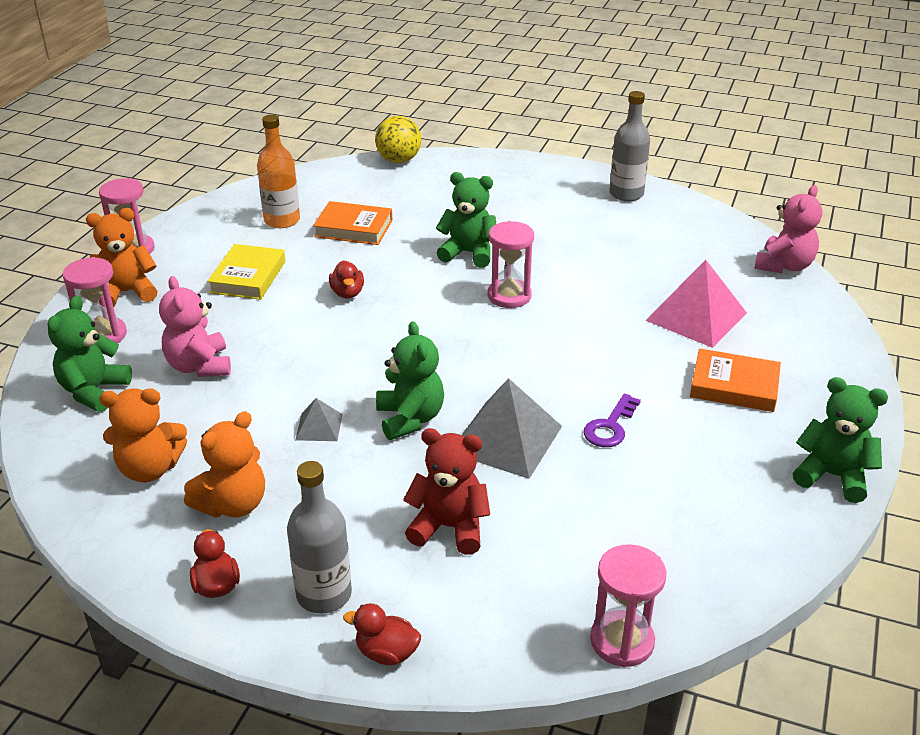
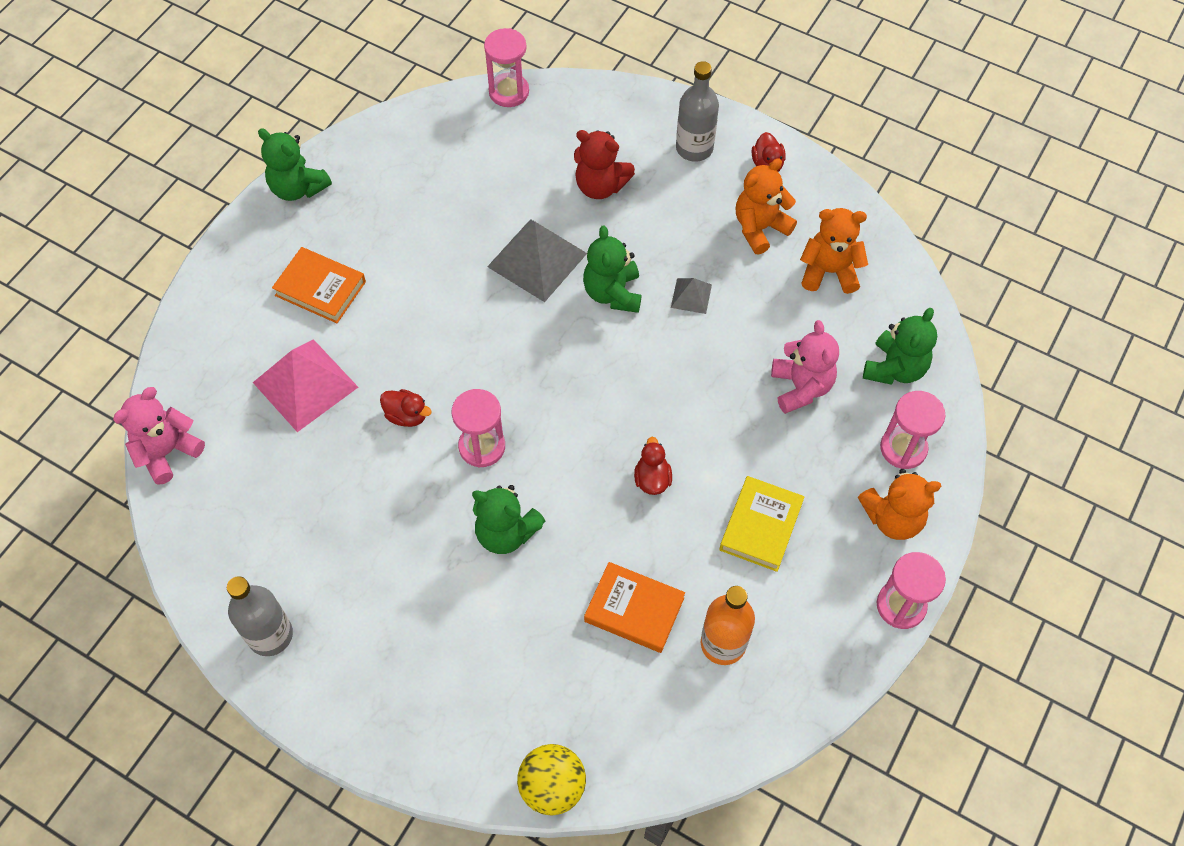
camera: 170 degrees left, 25 degrees up
(386, 652) = (657, 105): red duck -> red duck (407, 415)
(610, 427) = (447, 260): purple key -> none

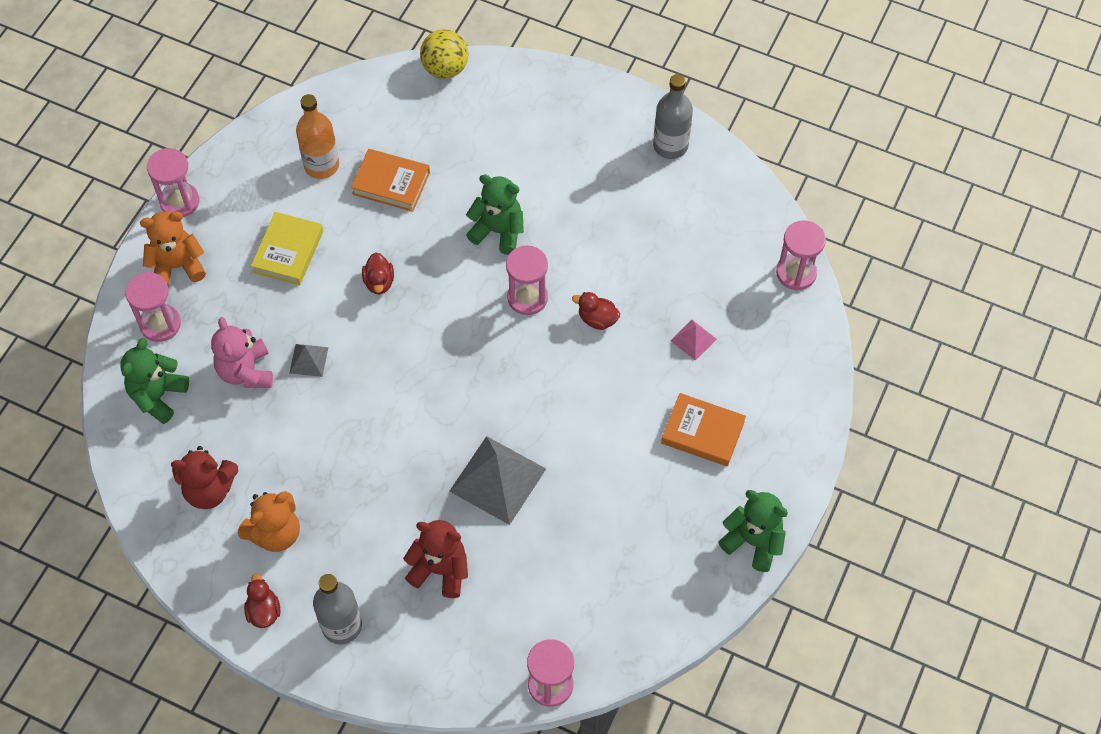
camera: 175 degrees right, 0 degrees up
(167, 452) = (796, 273): pink teddy bear -> pink hourglass
(305, 384) = (693, 340): pink pyramid -> pink pyramid, size x0.49
(612, 293) = (421, 450): green teddy bear -> none
(691, 296) = (345, 453): grey pyramid -> grey pyramid (308, 360)
(829, 271) = (209, 490): orange teddy bear -> red teddy bear

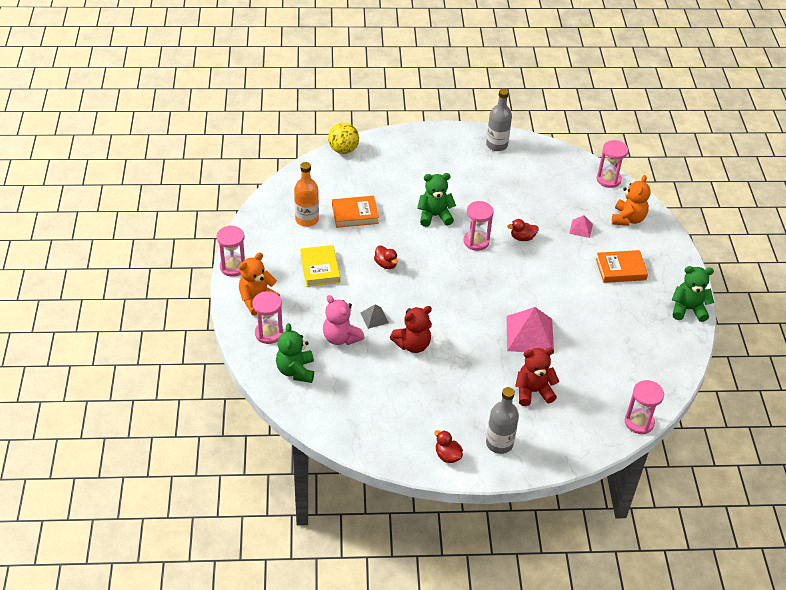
camera: 30 degrees left, 15 degrees down
(209, 490) = (365, 406): red teddy bear -> red teddy bear (412, 344)
(275, 533) = (423, 412): orange teddy bear -> orange teddy bear (628, 219)
(497, 479) = (529, 334): grey pyramid -> pink pyramid

